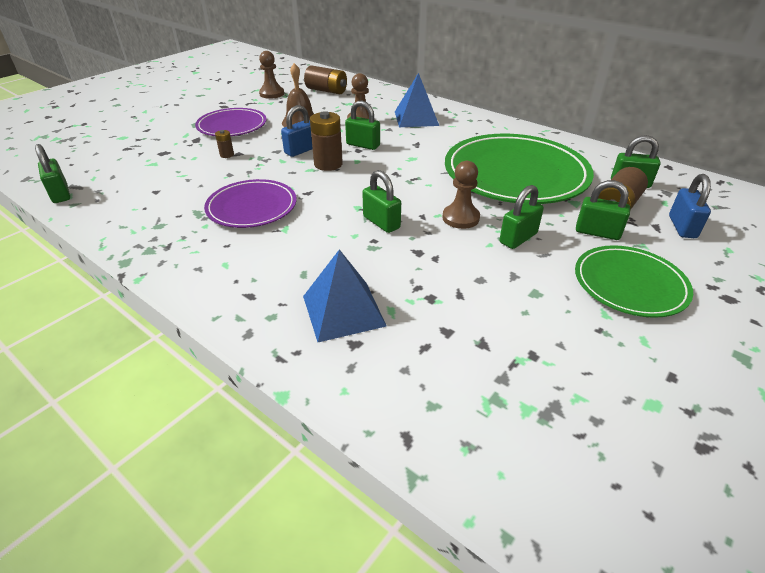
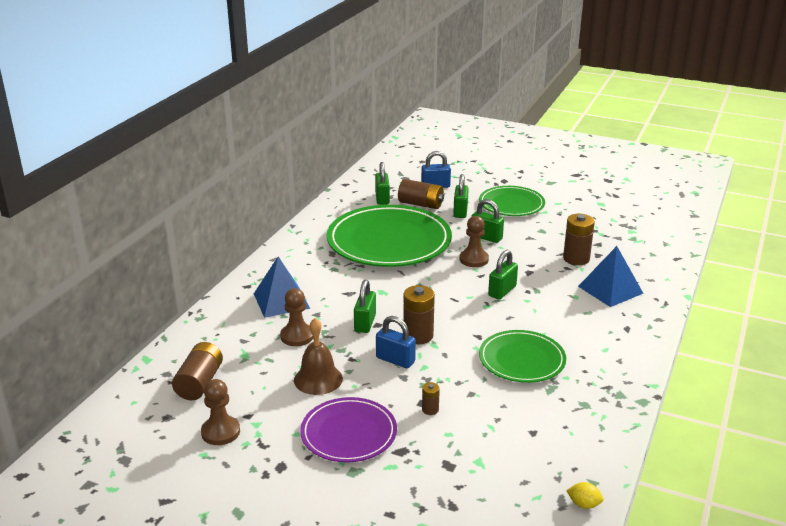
camera: 105 degrees left, 10 degrees down
(60, 194) = (584, 504): green padlock -> yellow lemon
(252, 207) = (522, 360): purple plate -> green plate
(440, 303) = (576, 259): none -> brown battery

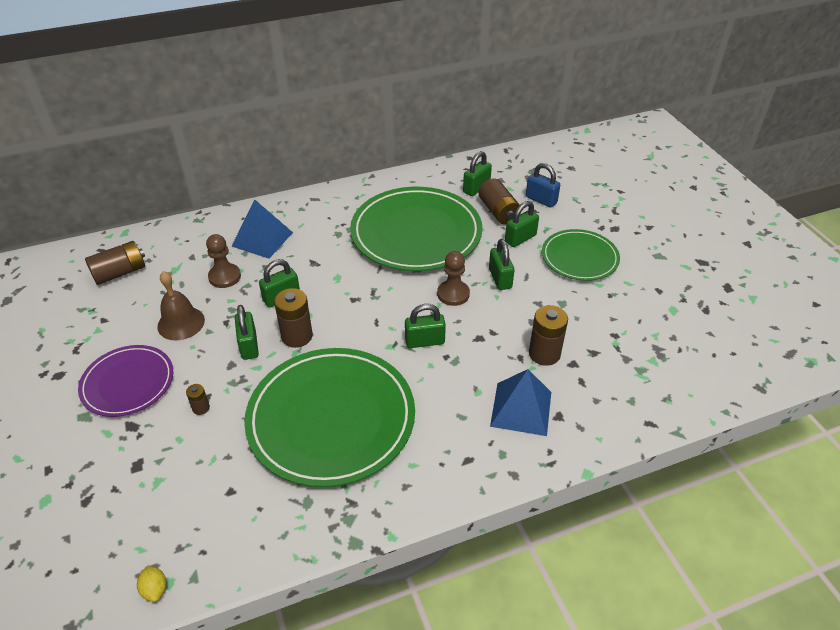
camera: 45 degrees right, 15 degrees up
(220, 432) = (72, 320): brown pawn -> none
(395, 360) = (249, 346): blue padlock -> green padlock
(522, 360) = (331, 419): green plate -> green plate, size x1.76

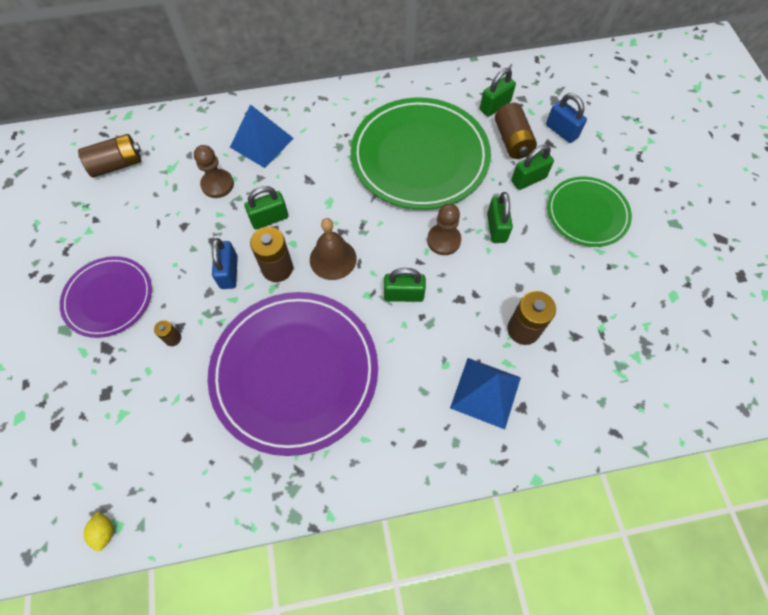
camera: 10 degrees right, 20 degrees up
(181, 323) = (167, 235): brown bell -> brown bell (333, 259)
(249, 346) = (229, 272): green padlock -> blue padlock
(331, 419) = (295, 372): green plate -> purple plate

